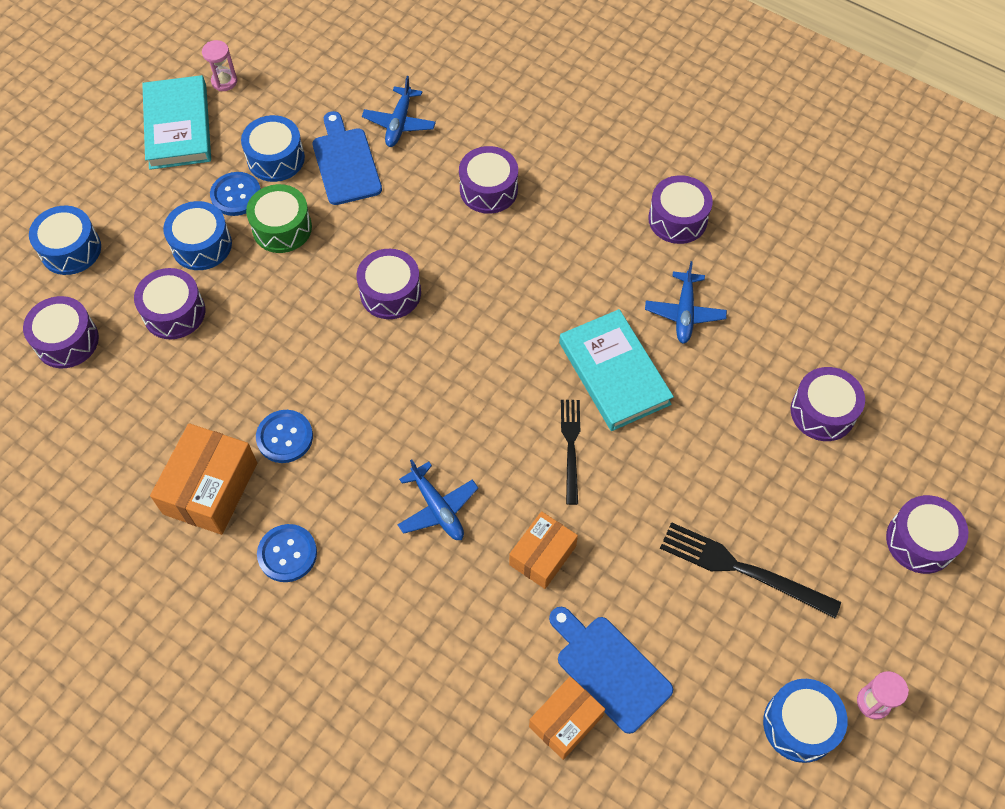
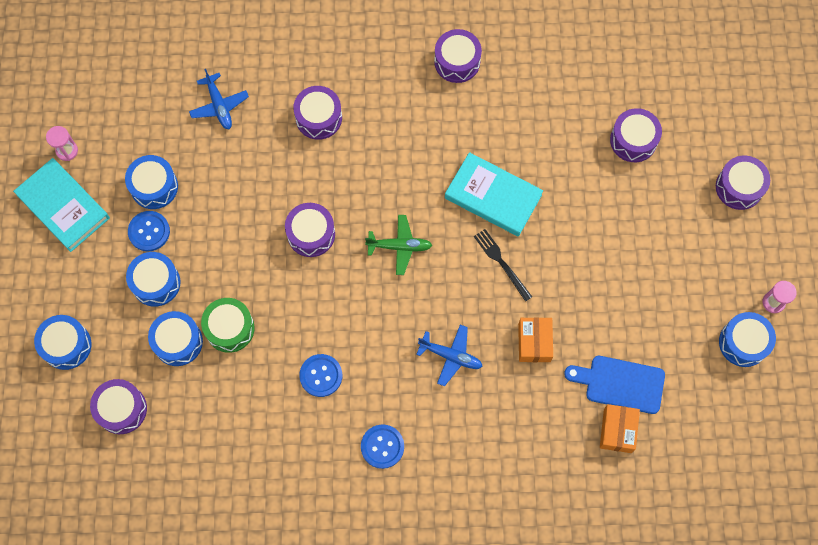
camera: 35 degrees left, 10 degrees up
(174, 312) = (178, 342): purple drum -> blue drum
(210, 488) = (301, 439): orange box -> none
(282, 228) = (201, 235): green drum -> green drum (230, 328)
(345, 163) = (205, 159): blue cutting board -> none
(472, 361) = (399, 246): none -> green plane
(684, 313) = (507, 126): blue plane -> none
(742, 569) = (653, 272): black fork -> none

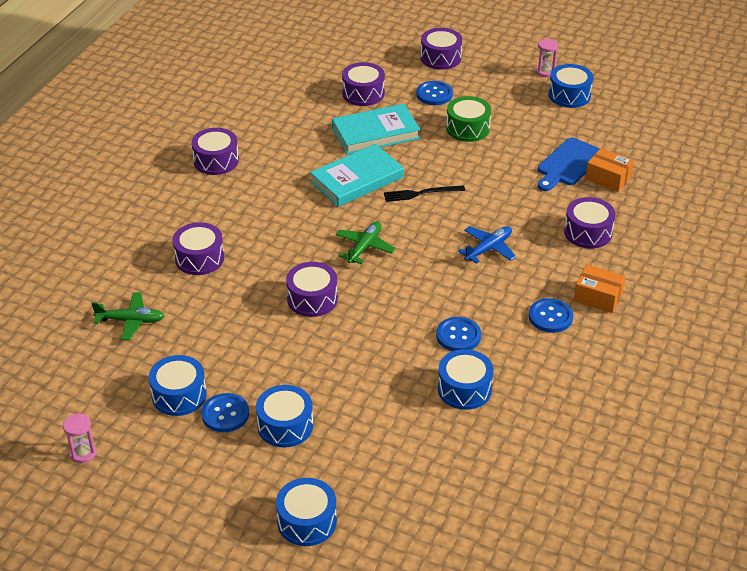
camera: 65 degrees left, 30 degrees down
(63, 206) = (145, 475): turquoise book -> turquoise book (375, 133)
(121, 409) = (407, 496): purple drum -> purple drum (588, 232)
(178, 342) = (360, 428): blue drum -> blue drum (464, 389)
(219, 106) = (131, 321): blue plane -> green plane
(230, 328) = (371, 385): green drum -> green drum (468, 128)
(534, 342) = (505, 198): orange box -> orange box (598, 297)
(669, 208) = (434, 94): none -> blue button

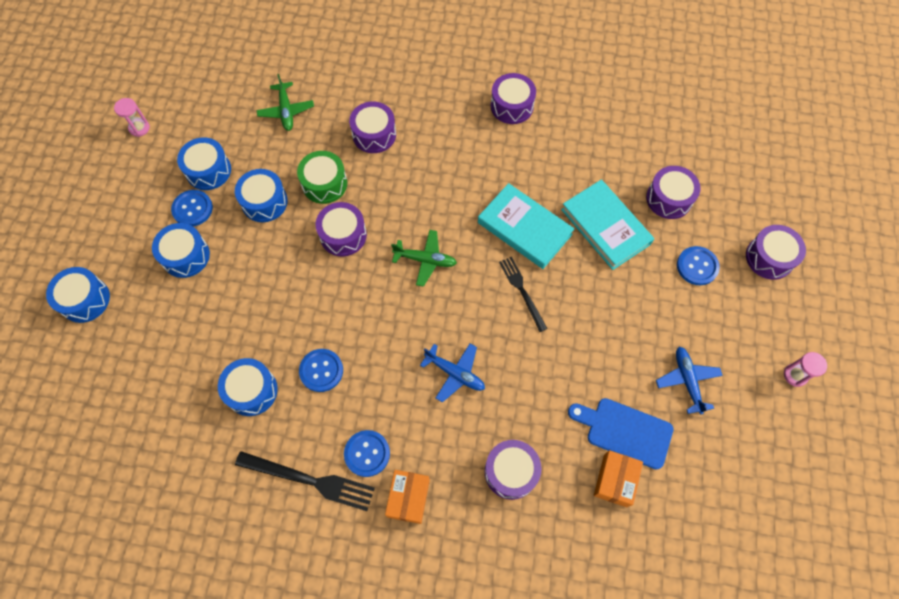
camera: 75 degrees right, 25 degrees up
(468, 128) = (649, 313): green drum -> green drum (324, 184)
(534, 123) = (687, 381): none -> blue plane
(567, 359) = (309, 480): none -> black fork
(569, 95) = (759, 411): blue drum -> blue drum (264, 202)

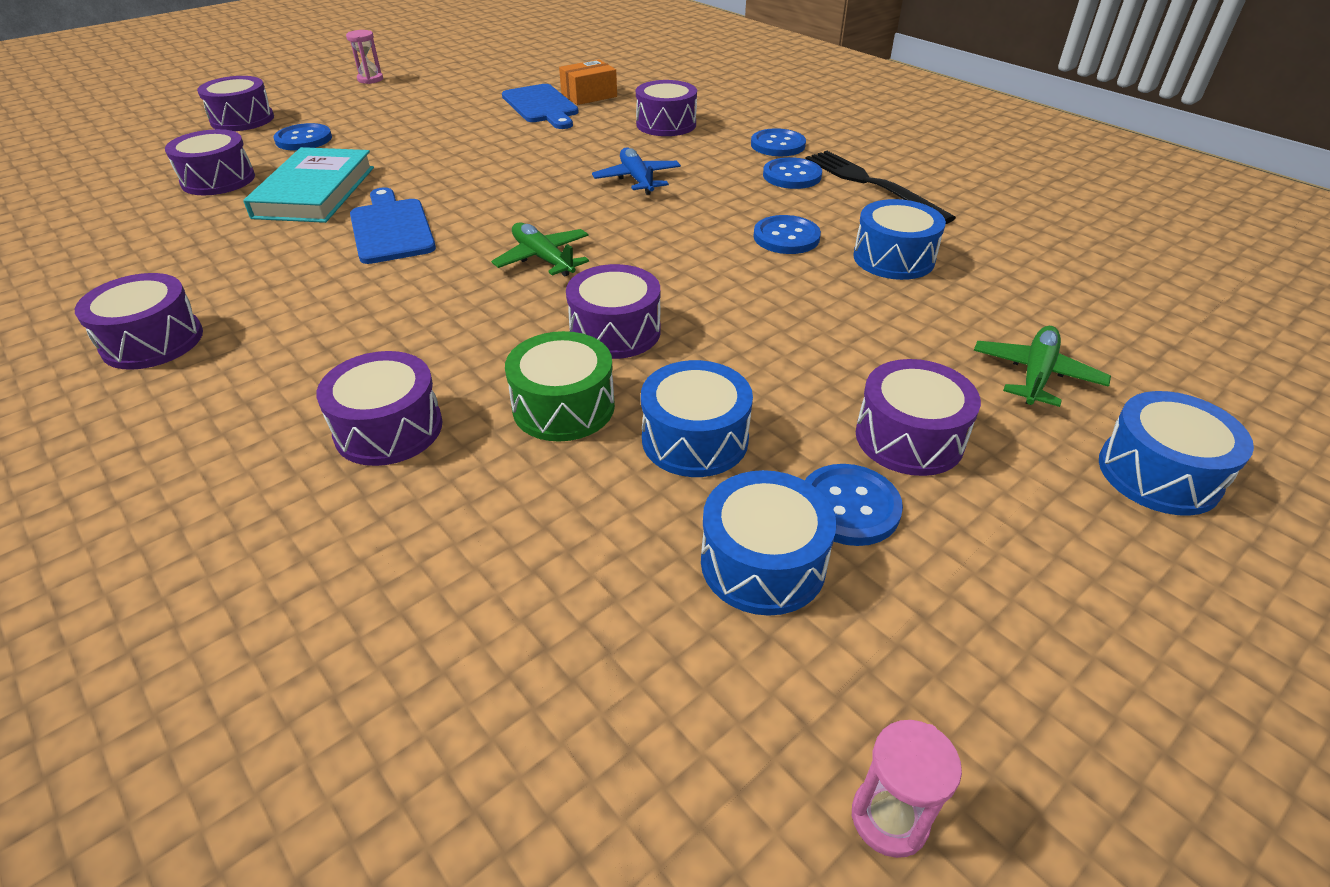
camera: 140 degrees left, 25 degrees down
(186, 256) = (909, 438): blue drum -> purple drum
(286, 111) = (476, 584): green plane -> green plane (1035, 375)
(408, 498) = (777, 145): orange box -> blue button
(522, 291) = (482, 193): black fork -> none
(524, 228) = (391, 228): turquoise book -> blue cutting board
(687, 381) = (448, 104): blue plane -> none

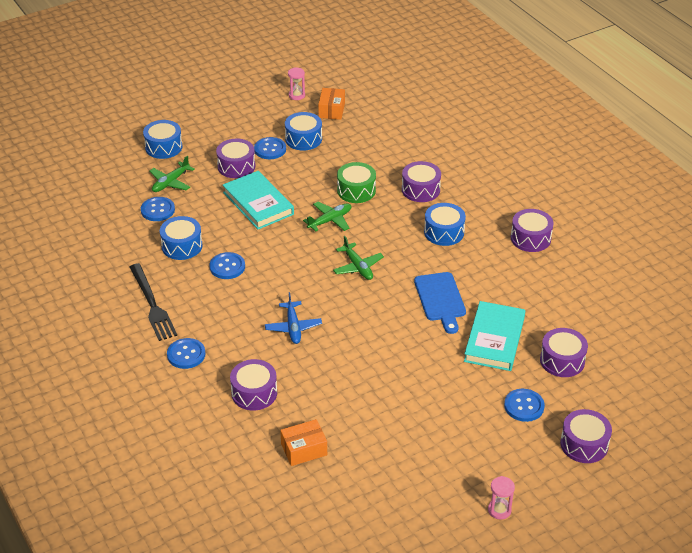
camera: 170 degrees left, 0 degrees up
(541, 106) = (345, 435): blue cutting board -> none
(615, 331) = (330, 220): purple drum -> green plane
(695, 439) = (311, 174): blue drum -> blue drum (444, 232)
(706, 735) = (331, 110): none -> orange box
(792, 176) = (195, 319): blue button -> blue button (158, 210)
(794, 350) = (258, 203): none -> turquoise book

